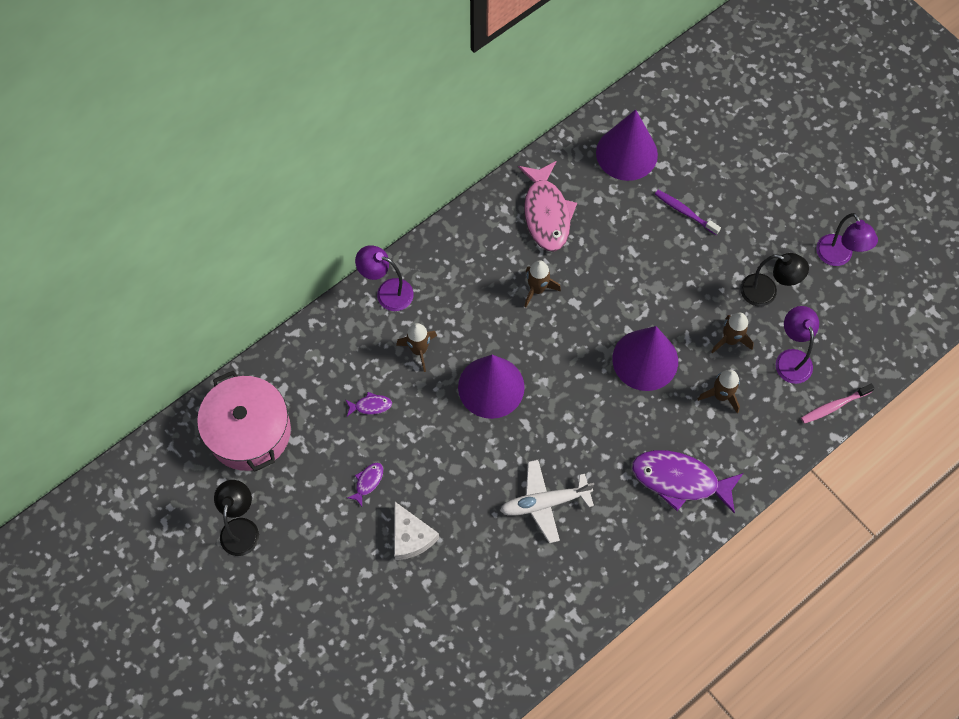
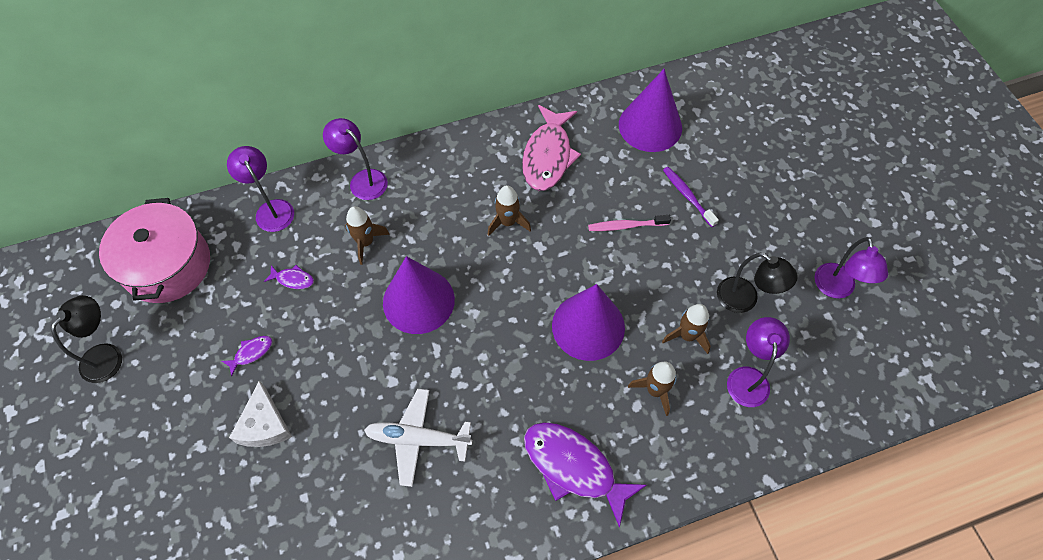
camera: 20 degrees right, 5 degrees down
(317, 348) = (271, 209): none -> purple lamp
(834, 406) = (779, 446): pink toothbrush -> pink toothbrush (626, 226)

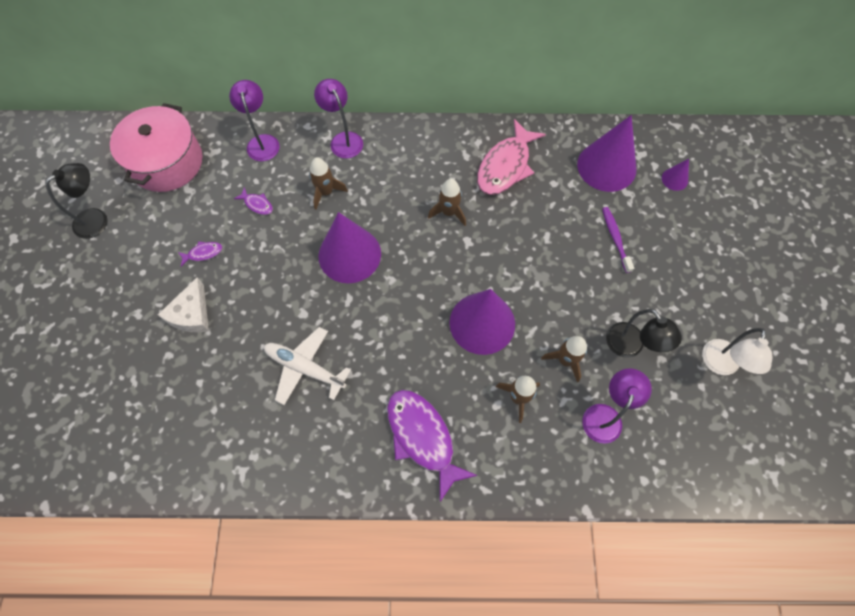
camera: 20 degrees right, 5 degrees up
(626, 226) = (550, 247): pink toothbrush -> none
(721, 119) = (674, 179): none -> purple cone
(836, 289) = (719, 365): purple lamp -> white lamp

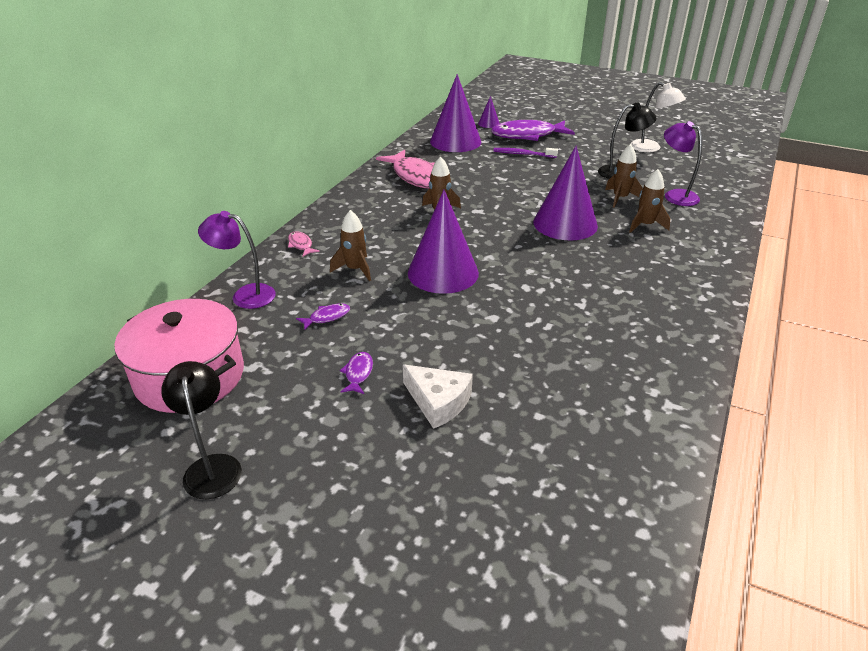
camera: 65 degrees left, 30 degrees down
(305, 368) = (560, 330): white plane -> none
(343, 139) = (301, 245): purple lamp -> pink fish
(422, 437) = (667, 279): purple fish -> purple fish (527, 135)

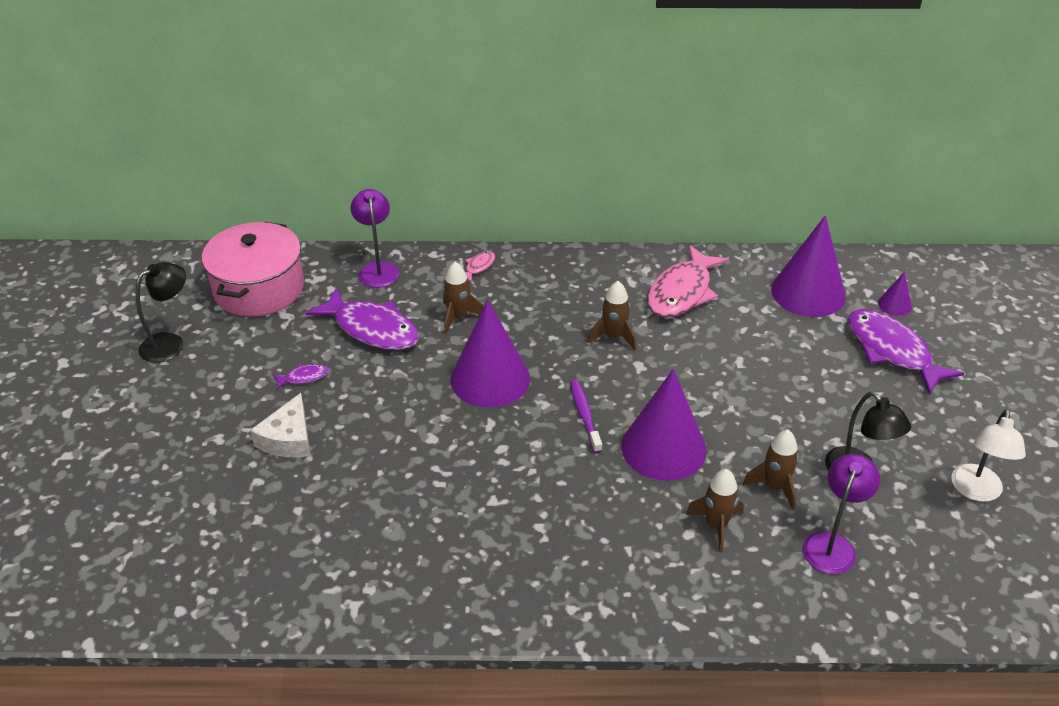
camera: 65 degrees right, 5 degrees up
(327, 317) = (372, 329): purple fish -> purple fish, size x2.31
(523, 154) = (826, 363): purple toothbrush -> purple toothbrush (585, 415)

